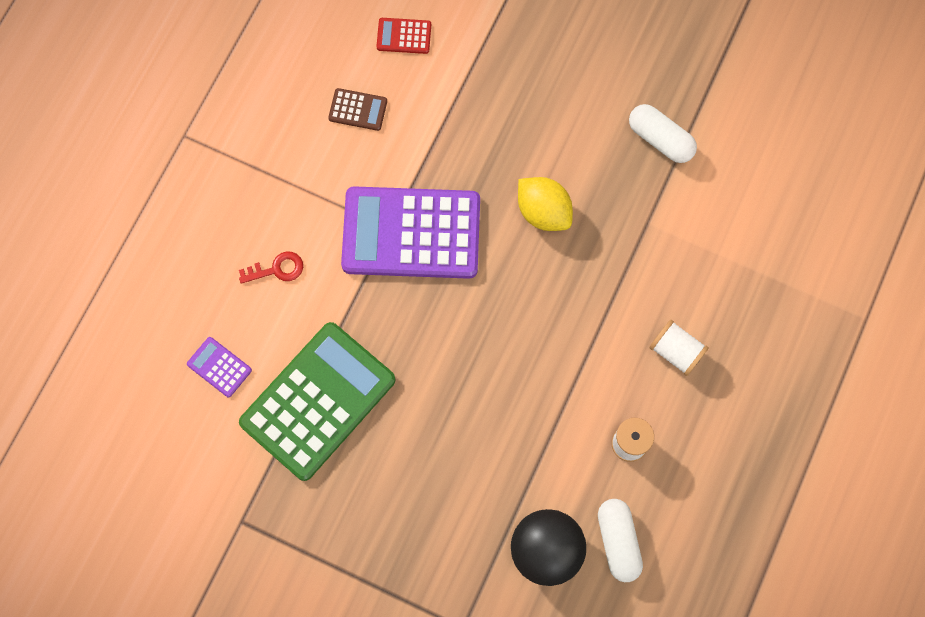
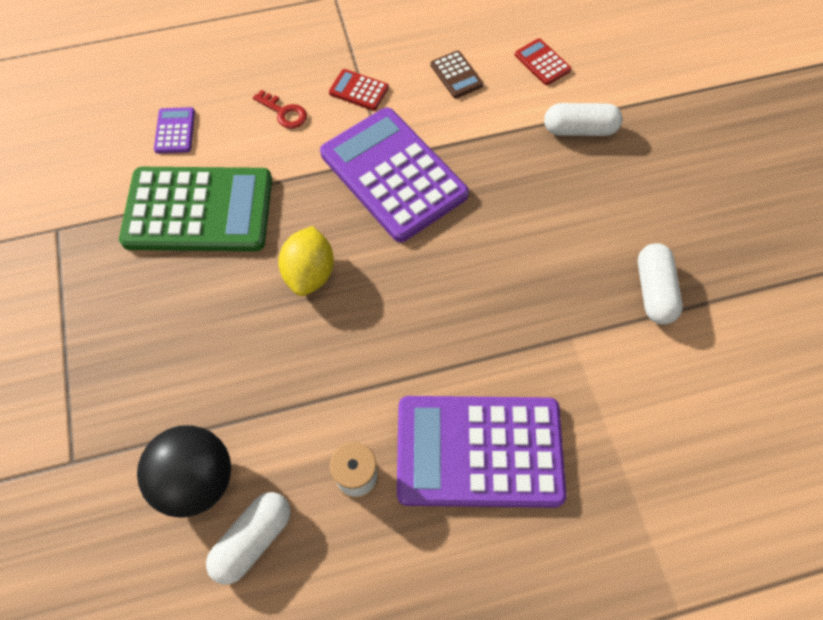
camera: 50 degrees right, 10 degrees down
(306, 195) = (358, 90): none -> red calculator
(489, 66) = (579, 129): none -> white capsule
(543, 212) = (501, 251): yellow lemon -> yellow lemon (310, 273)
(676, 352) = (479, 451): white spool -> purple calculator

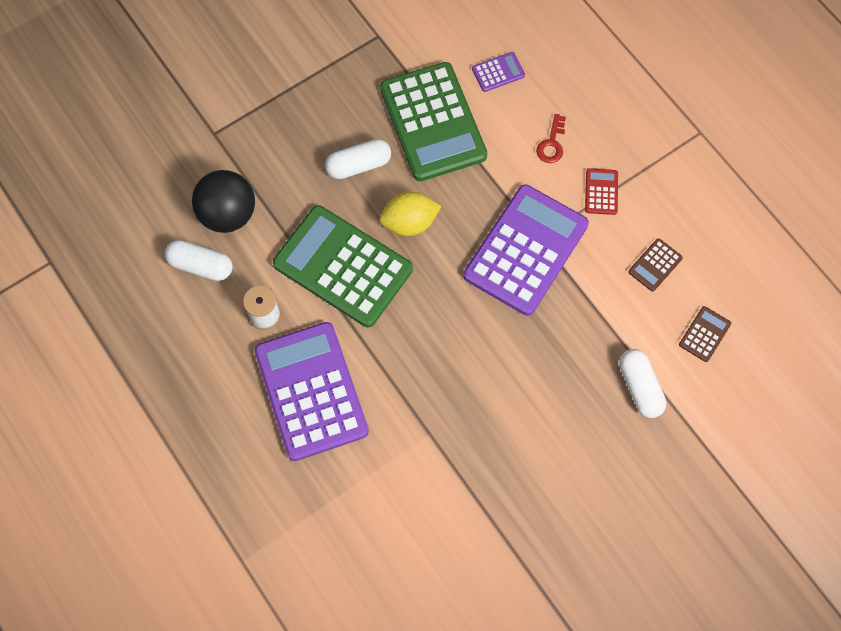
camera: 70 degrees right, 5 degrees up
(332, 362) = (343, 266): none -> green calculator
(542, 62) = (704, 334): red calculator -> brown calculator
(653, 291) = (496, 488): white capsule -> white capsule (358, 165)

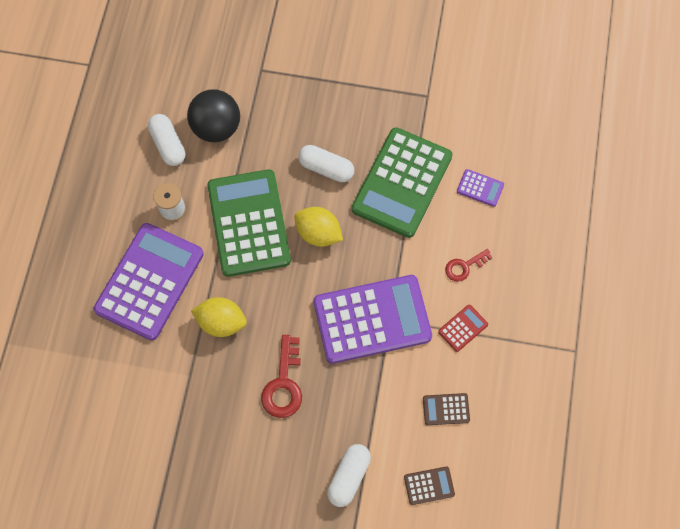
camera: 45 degrees right, 0 degrees up
(408, 366) = (221, 322): none -> yellow lemon
(512, 366) = (284, 384): none -> red key

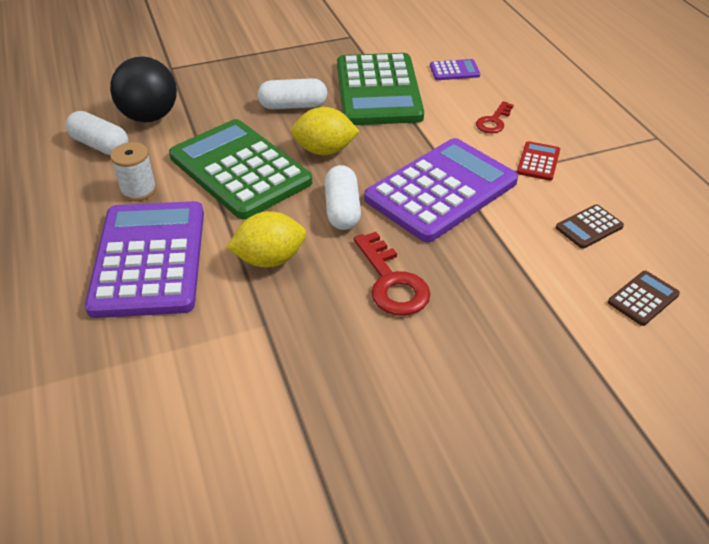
camera: 30 degrees left, 25 degrees down
(349, 477) = (548, 333): white capsule -> white capsule (342, 209)

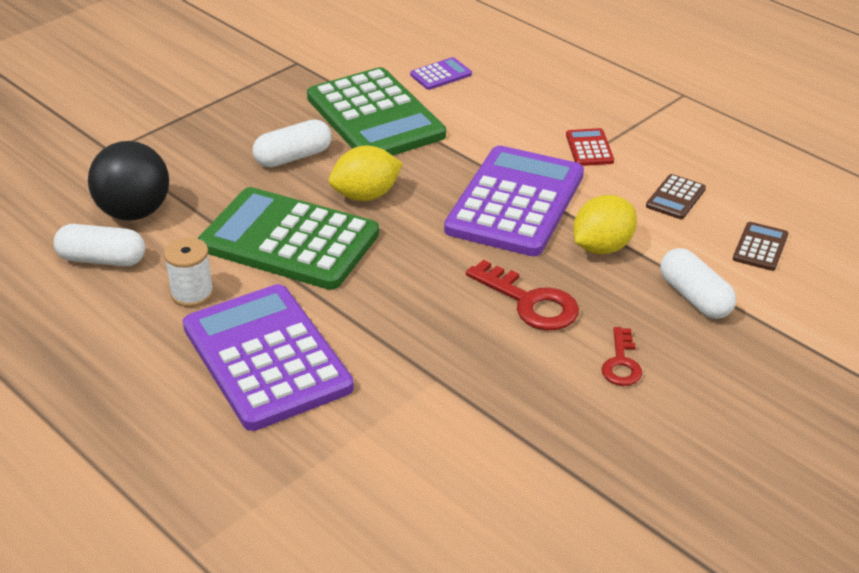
camera: 25 degrees left, 5 degrees down
(269, 259) = (394, 319): yellow lemon -> yellow lemon (602, 247)
(342, 209) = (430, 249): white capsule -> white capsule (695, 297)
(493, 121) = (519, 119): red key -> red key (621, 363)

